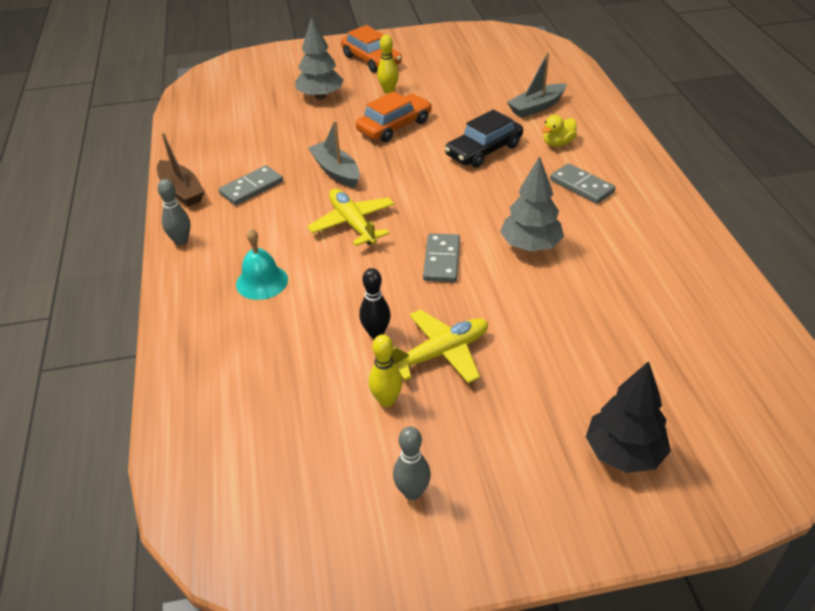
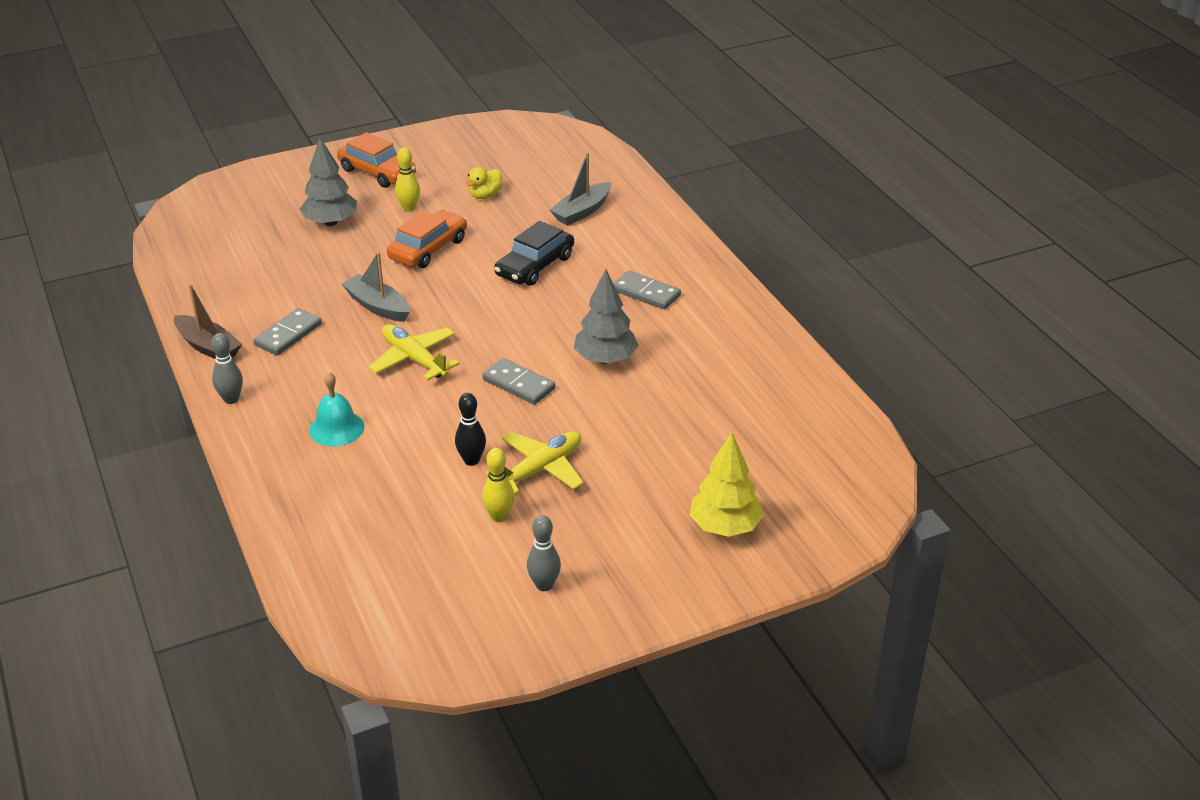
camera: 15 degrees left, 5 degrees down
(442, 260) = (519, 384): grey domino -> grey domino turned 45 degrees counterclockwise
(558, 143) = (613, 250): yellow duck -> yellow duck (485, 195)
(623, 453) = (725, 527): black tree -> yellow tree

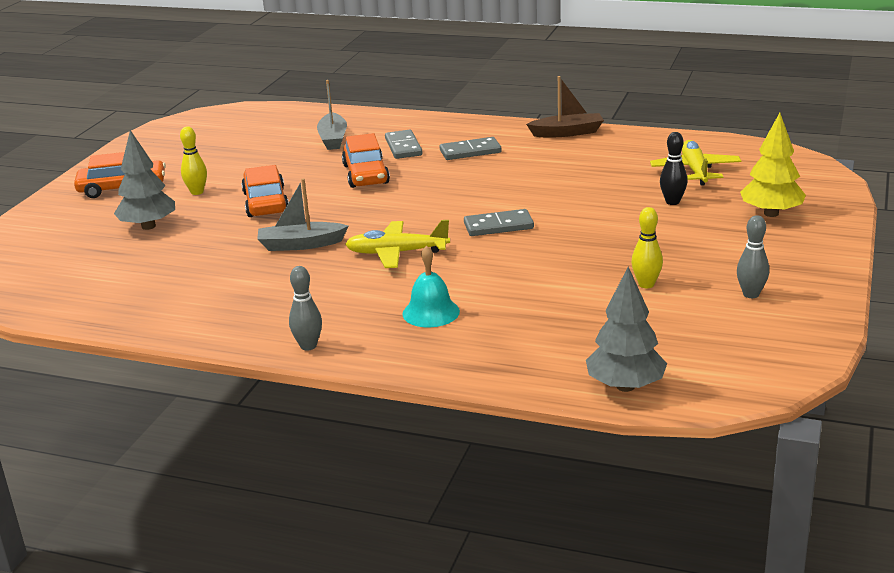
camera: 45 degrees left, 10 degrees down
(208, 347) = (213, 333): brown boat -> brown boat (567, 133)
(288, 334) = (266, 292): grey domino -> grey domino (403, 147)
(471, 460) = (562, 272): black bowling pin -> black bowling pin (672, 202)
(485, 195) = (242, 162): yellow duck -> none
(534, 266) = (366, 174): black car -> orange car
(541, 469) = (613, 251): yellow plane -> yellow plane (695, 170)
(605, 359) = (522, 188): grey tree -> grey tree (625, 386)

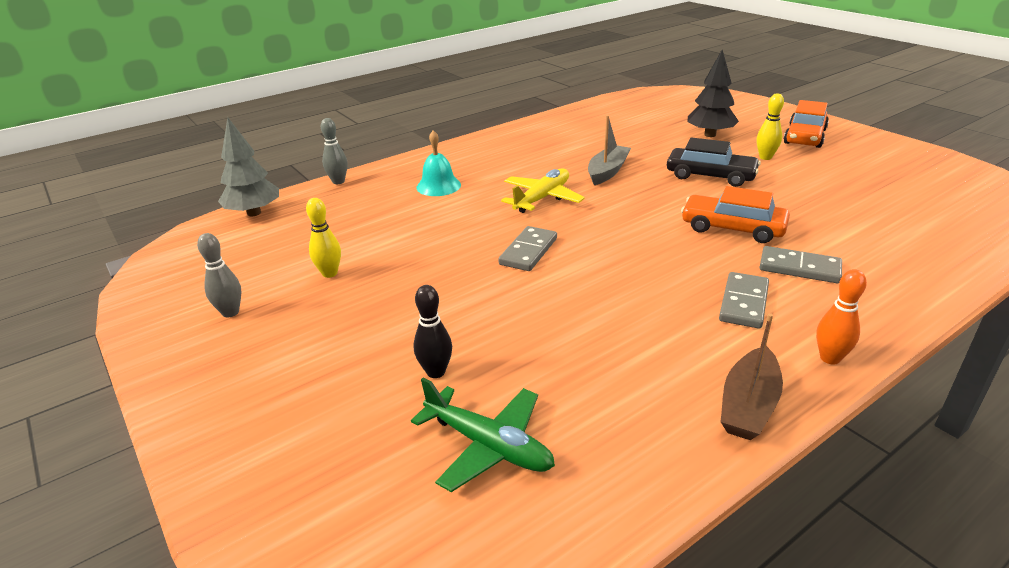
camera: 125 degrees right, 5 degrees up
(148, 226) = (710, 135): grey tree -> black tree
(266, 202) = (710, 176): orange car -> black car
(308, 346) = (462, 147): grey bowling pin -> grey bowling pin (338, 181)
(333, 139) = (864, 237): grey boat -> none
(498, 126) = (830, 358): none -> orange bowling pin
(695, 170) = (489, 446): yellow plane -> green plane
(771, 213) = (306, 427): yellow tree -> none

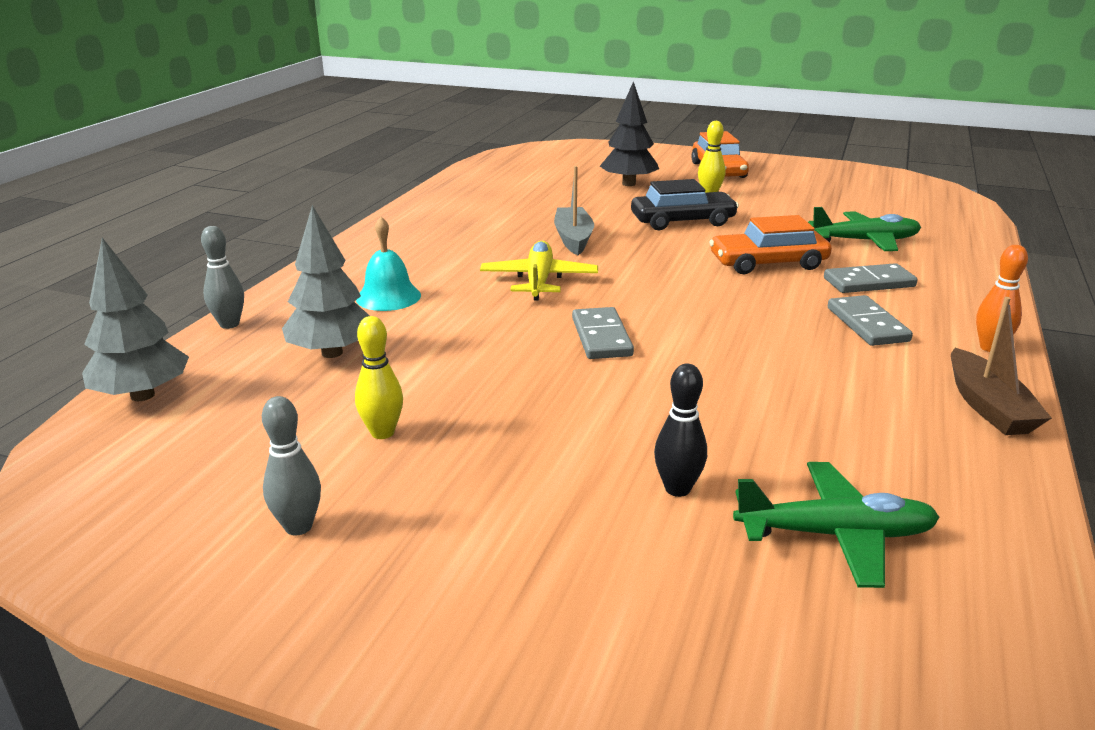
camera: 35 degrees left, 5 degrees down
(365, 215) = (332, 353): none -> grey tree
(852, 230) = (865, 241): none -> green plane

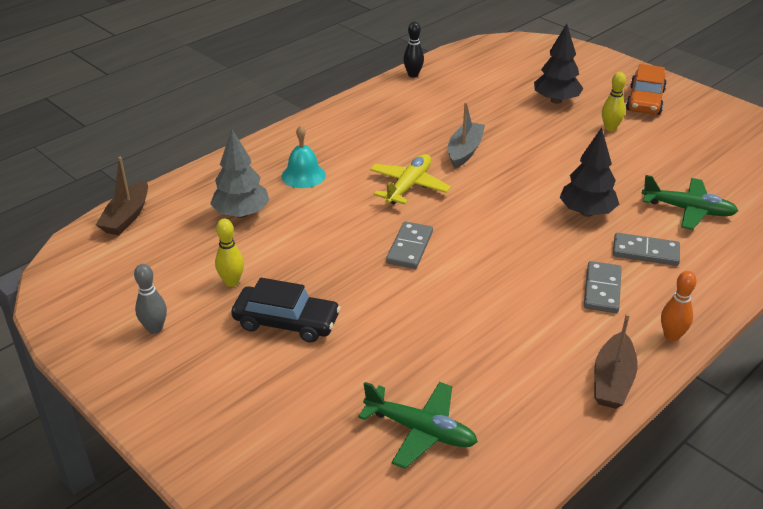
camera: 25 degrees right, 10 degrees up
(142, 395) = (127, 217): grey tree -> brown boat
(229, 324) = (199, 174): grey bowling pin -> none
(677, 489) = (360, 372): black bowling pin -> black bowling pin (413, 75)
(682, 221) = (561, 152): black car -> black car (286, 322)
(768, 263) = (586, 212): orange car -> black tree

